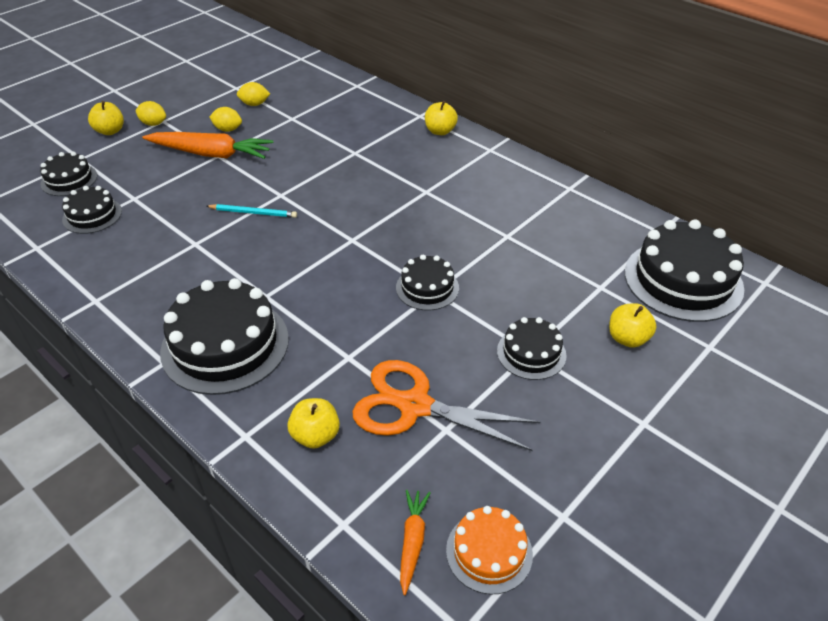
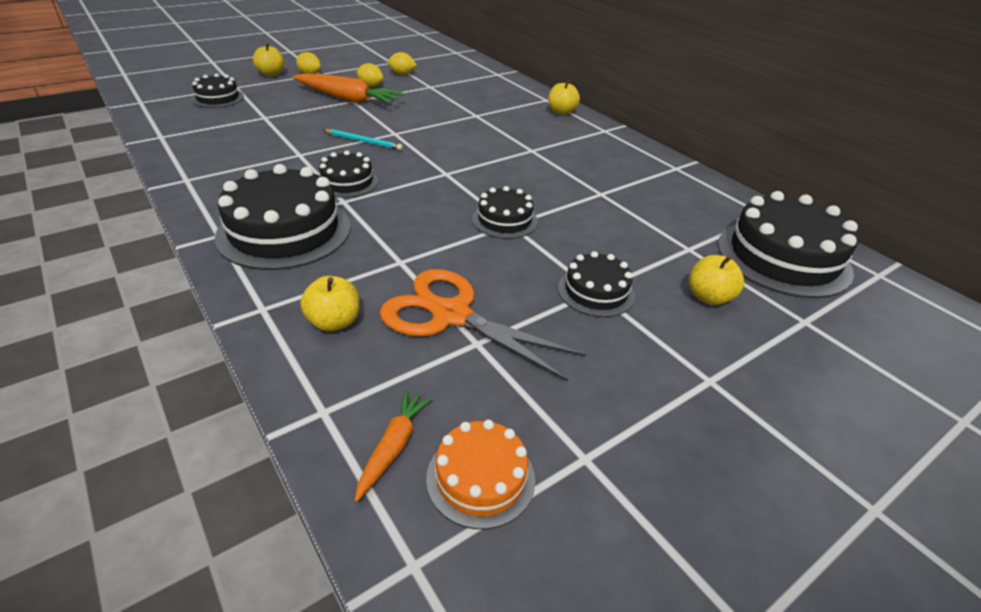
camera: 10 degrees right, 5 degrees down
(92, 215) = (222, 123): black cake -> black cake (347, 182)

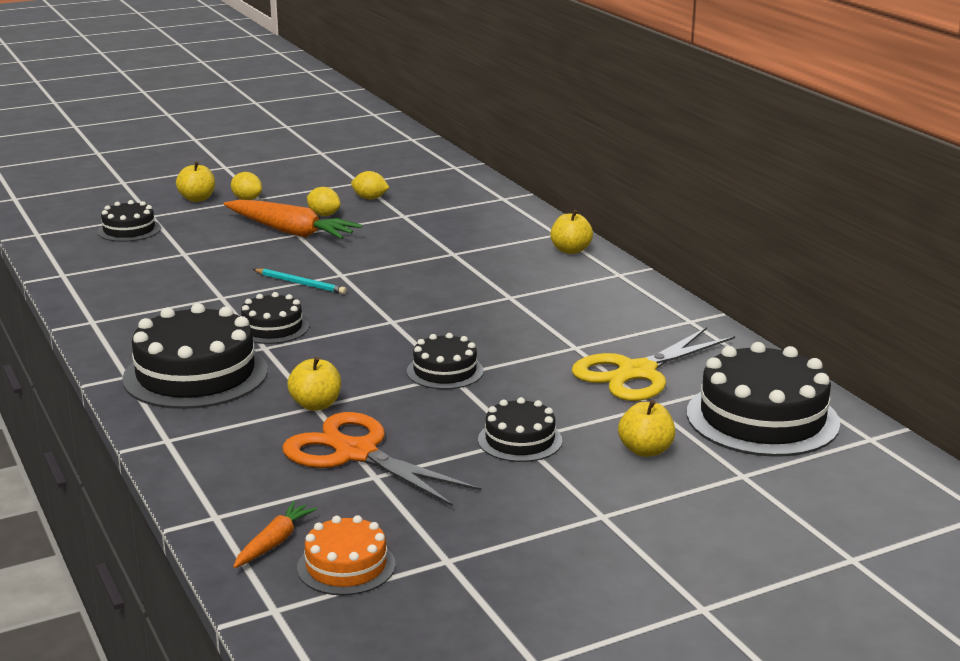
camera: 10 degrees right, 15 degrees down
(334, 322) = (236, 453): yellow apple -> yellow apple (316, 405)
(660, 216) = (636, 373): none -> yellow scissors

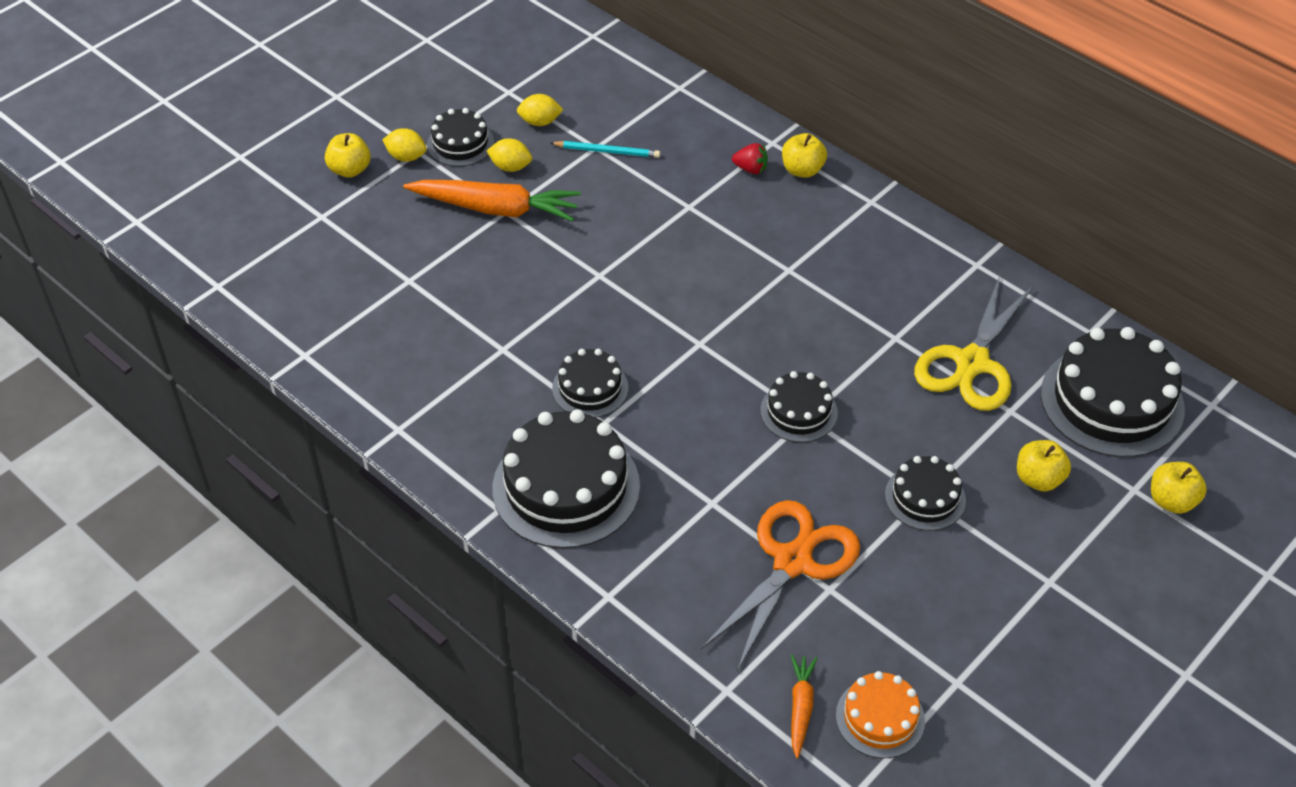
camera: 20 degrees left, 25 degrees up
(129, 230) = (316, 251): black cake -> black cake (460, 143)
(300, 283) = (568, 303): turquoise pencil -> turquoise pencil (607, 151)
(316, 405) = (712, 500): yellow apple -> yellow apple (1172, 501)
(355, 453) = (793, 561): orange scissors -> orange scissors turned 105 degrees clockwise
(525, 243) = (750, 169): none -> red strawberry

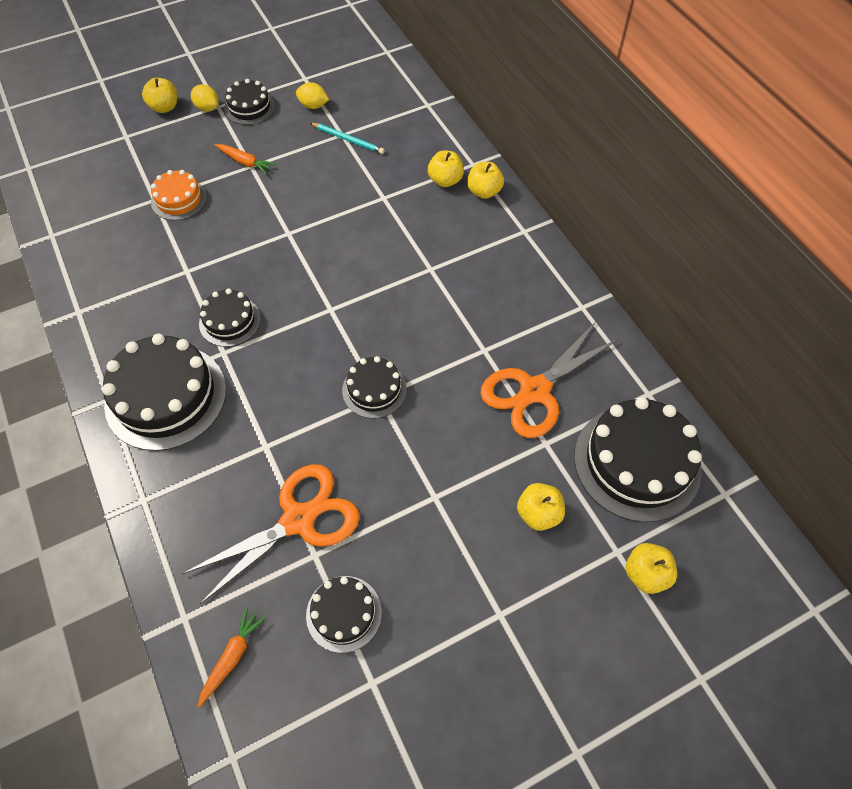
camera: 20 degrees right, 10 degrees up
(496, 209) = (245, 162): orange carrot -> orange carrot, size x0.51
(510, 167) = (273, 134): yellow lemon -> none
(750, 169) = (445, 180): red strawberry -> yellow apple
(880, 718) = (290, 692): orange cake -> orange cake (179, 199)
(925, 497) = (435, 498): black cake -> black cake (344, 613)
(972, 363) = (534, 391): yellow scissors -> orange scissors

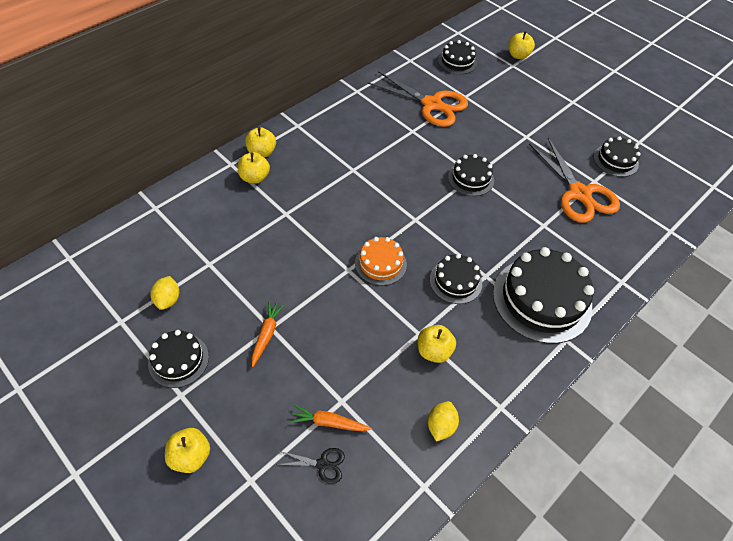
camera: 110 degrees left, 5 degrees down
(110, 177) = (322, 464): none -> black scissors
(179, 199) = (335, 376): orange cake -> orange cake (380, 263)
(207, 108) = (185, 405): yellow lemon -> yellow lemon (440, 426)
(232, 657) = (672, 201): orange carrot -> orange carrot (329, 422)
(299, 519) = (579, 194): orange scissors -> orange scissors turned 150 degrees counterclockwise
(348, 139) = (216, 257): turquoise pencil -> none
(538, 514) = (510, 94): yellow apple -> yellow apple (434, 351)
(637, 462) = (457, 62): black cake -> black cake, size x0.54

